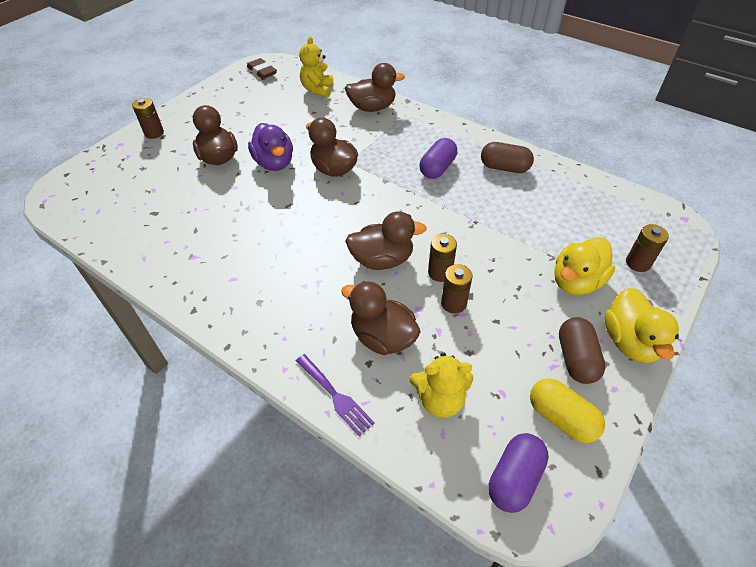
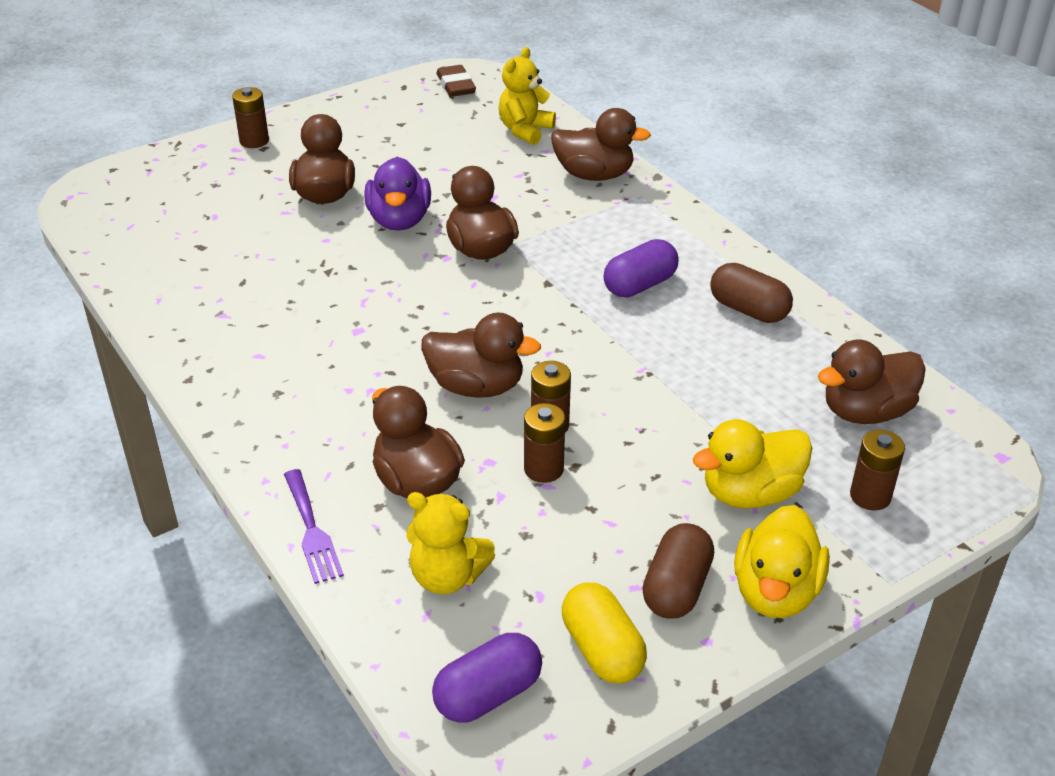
camera: 20 degrees right, 10 degrees down
(602, 212) = (865, 412): none -> brown duck

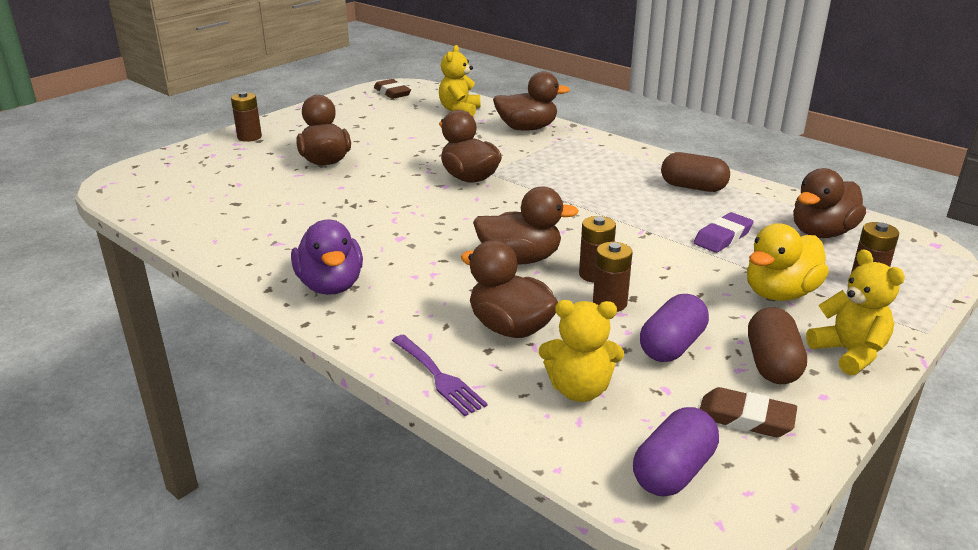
camera: 15 degrees left, 10 degrees down
(399, 220) = (394, 169): purple duck -> purple duck (331, 285)
(602, 650) = (745, 418): yellow capsule -> brown eraser
(639, 285) = (604, 183): purple capsule -> purple capsule (672, 346)
(735, 397) = (723, 237): none -> purple eraser
(775, 592) = (849, 353): yellow duck -> yellow teddy bear

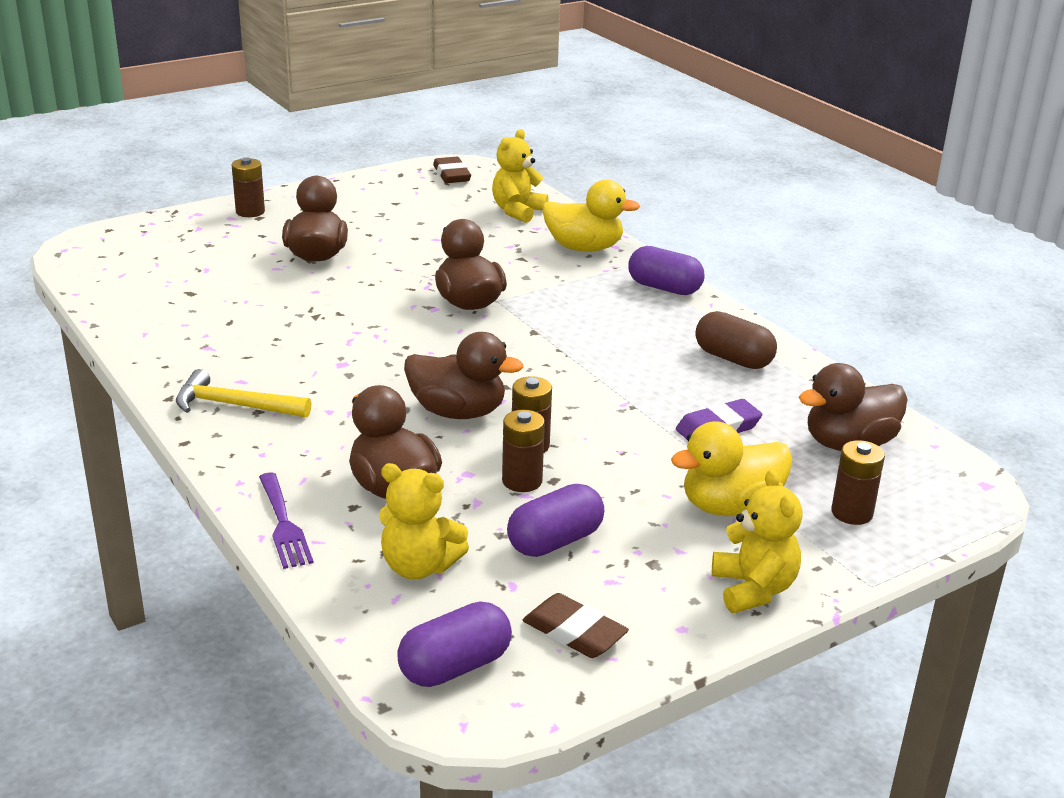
camera: 15 degrees right, 0 degrees up
(331, 285) = (234, 405): purple duck -> yellow hammer
(527, 128) = (584, 248): brown duck -> yellow duck
(605, 147) = (664, 288): none -> purple capsule
(772, 364) = (652, 583): brown capsule -> none

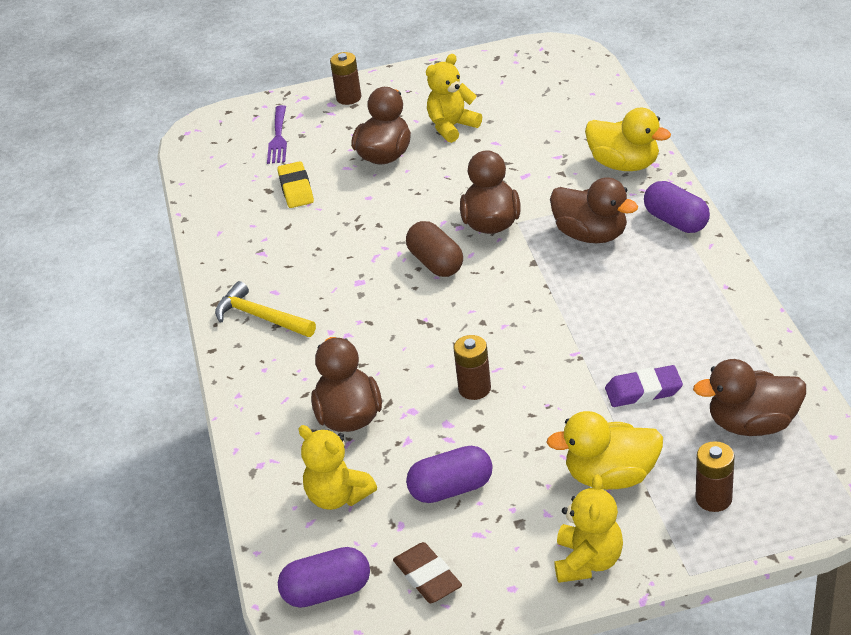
camera: 25 degrees right, 10 degrees up
(224, 289) = (296, 189): none -> yellow eraser
(284, 524) = (255, 441): purple fork -> purple fork (278, 138)
(451, 175) = (543, 61): brown eraser -> none
(458, 412) = (431, 345): brown duck -> brown duck (591, 235)
(517, 211) = (583, 113): yellow teddy bear -> yellow teddy bear (452, 127)
(522, 481) = (452, 425): brown battery -> none
(733, 359) = (697, 313): brown capsule -> brown capsule (436, 263)

